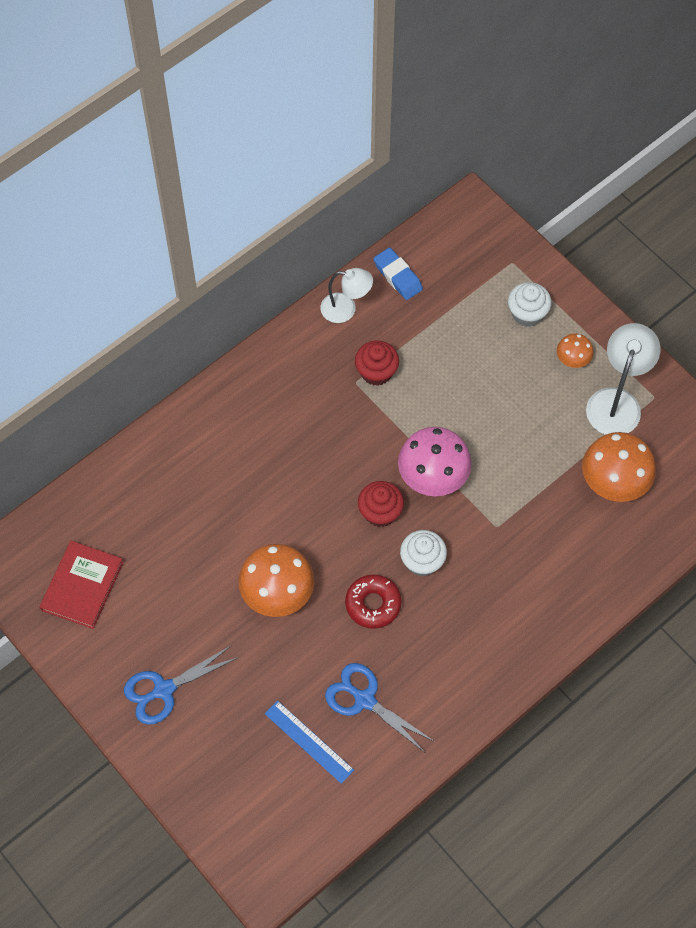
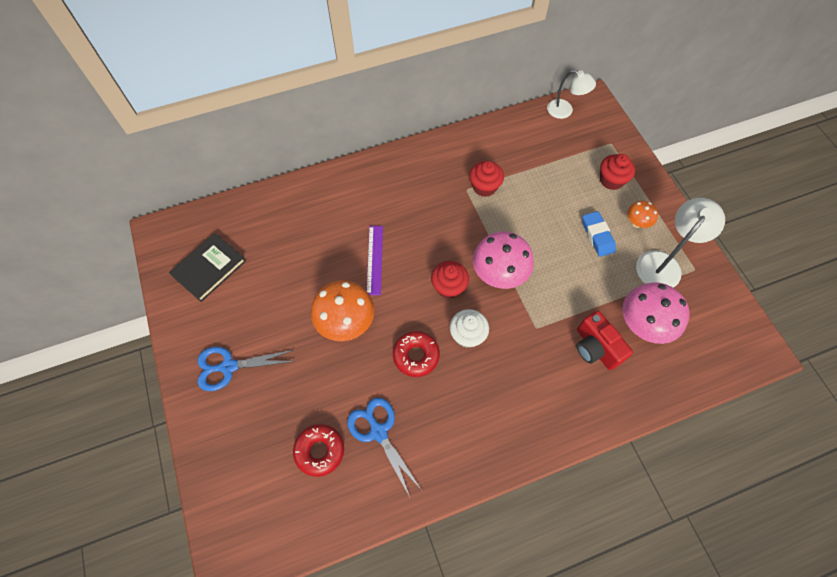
camera: 20 degrees right, 0 degrees up
(82, 586) = (209, 268): red book -> black book
(279, 508) = (375, 259): none -> purple ruler
(309, 741) = (319, 451): blue ruler -> red donut
(346, 309) = (478, 139): white lamp -> white lamp (565, 111)
(397, 276) = (524, 129): blue eraser -> blue eraser (597, 236)
(527, 313) = (611, 180): white cupcake -> red cupcake
(569, 527) = (595, 348): none -> red camera
(613, 483) = (643, 325): orange mushroom -> pink mushroom

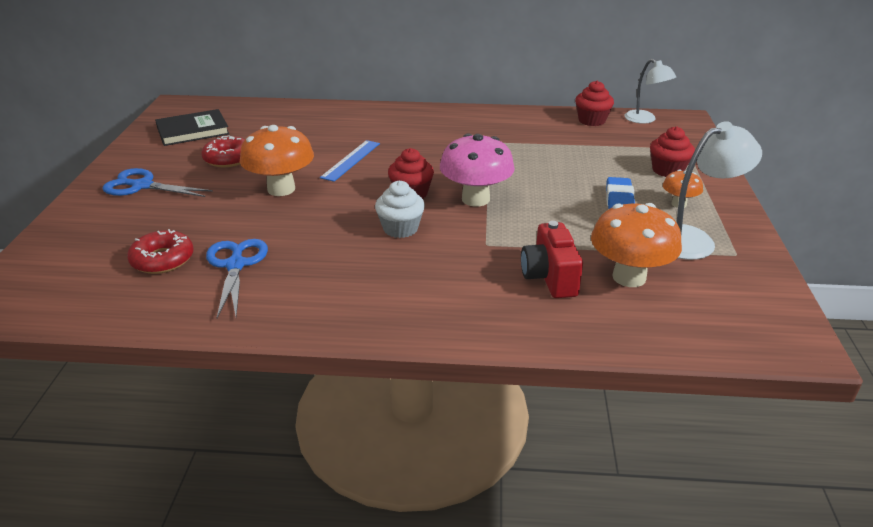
camera: 25 degrees right, 30 degrees down
(375, 259) = (351, 160): purple ruler -> blue ruler
(416, 355) = (330, 227): red donut -> red donut (228, 158)
(484, 187) = (511, 144): red cupcake -> red cupcake (592, 120)
(643, 325) = (629, 277): pink mushroom -> orange mushroom

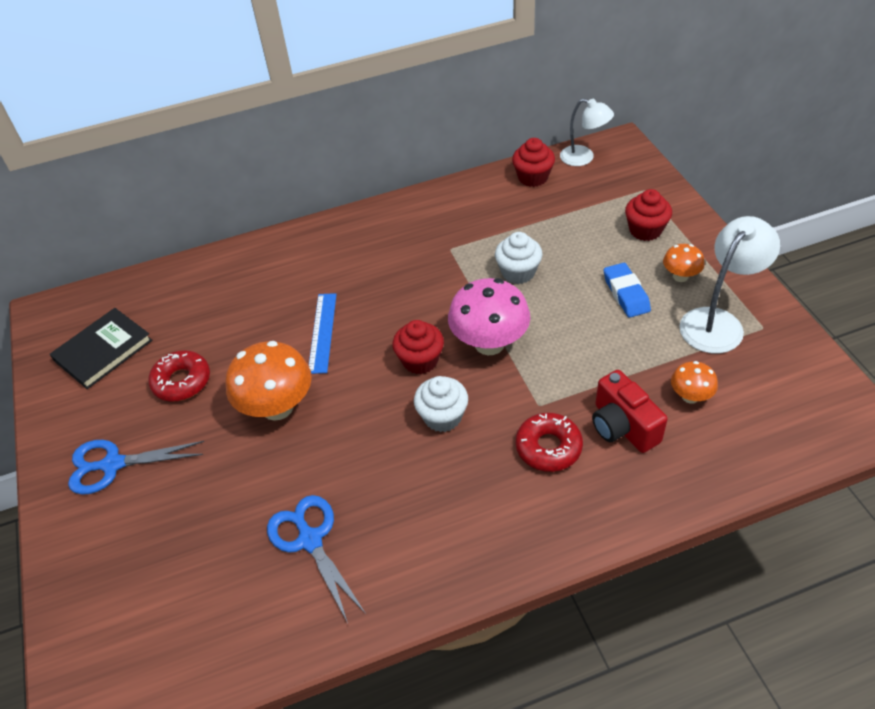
camera: 20 degrees left, 15 degrees up
(162, 259) = (225, 566): red donut -> red donut (548, 447)
(534, 167) = (518, 272): none -> white cupcake
(629, 277) = (690, 396): orange mushroom -> orange mushroom, size x0.52

